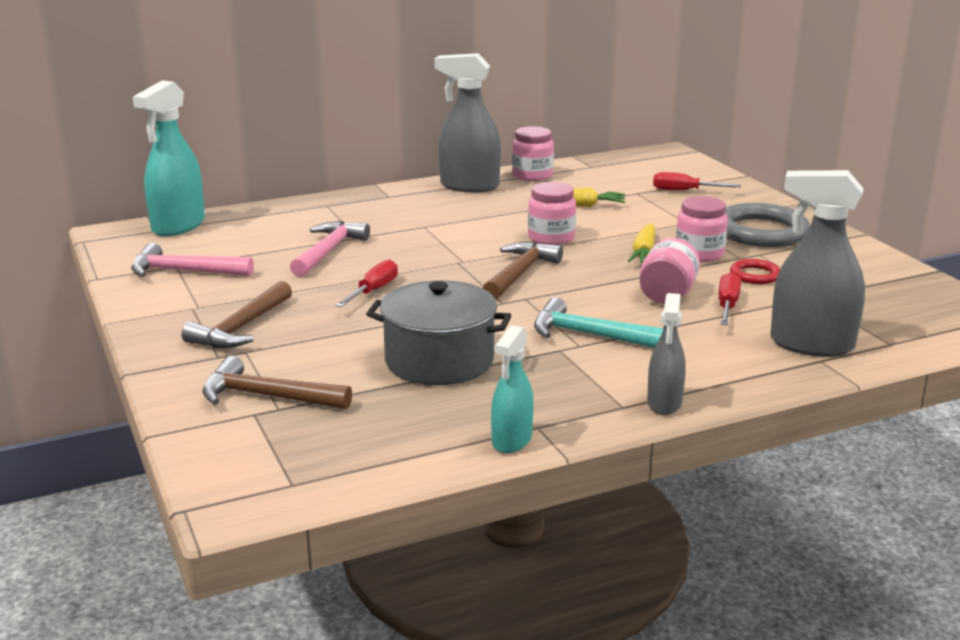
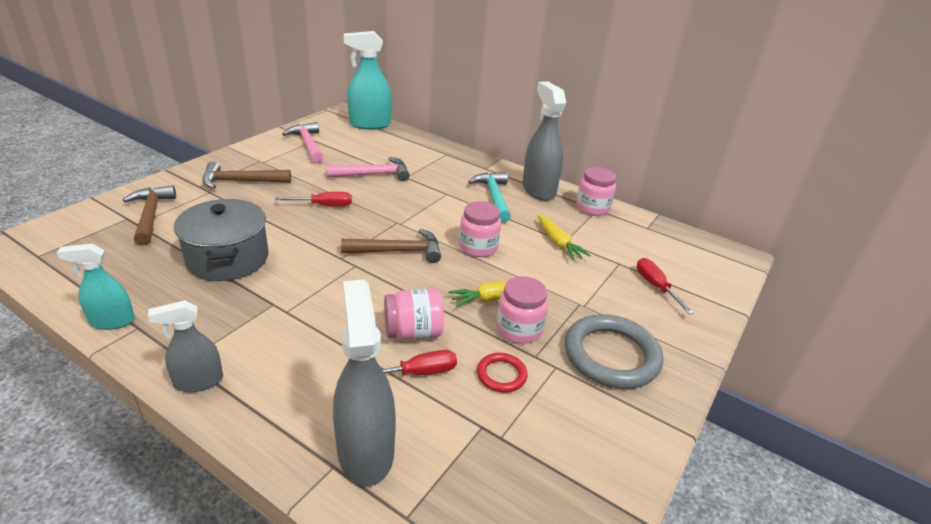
camera: 55 degrees right, 10 degrees up
(590, 335) = (307, 312): turquoise hammer -> turquoise hammer (494, 197)

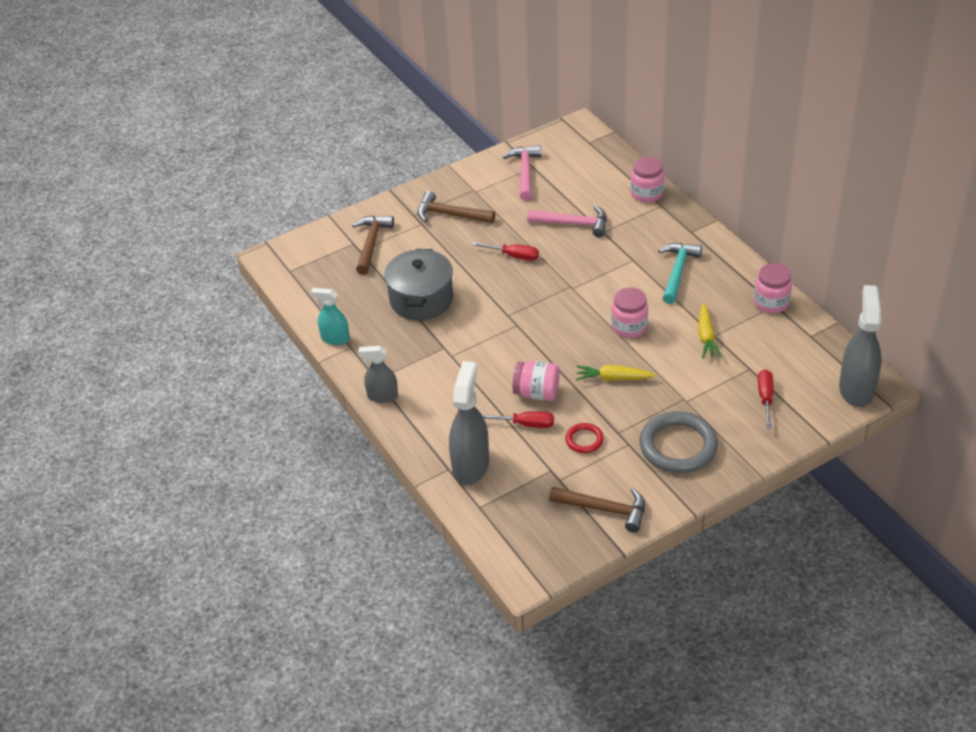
camera: 30 degrees right, 10 degrees up
(369, 124) = (599, 149): turquoise spray bottle -> none
(398, 251) = (557, 318): brown hammer -> brown hammer (604, 509)
(519, 329) = (618, 409): pink jar -> pink jar (646, 194)
(538, 190) = (730, 270): grey spray bottle -> grey spray bottle (856, 389)

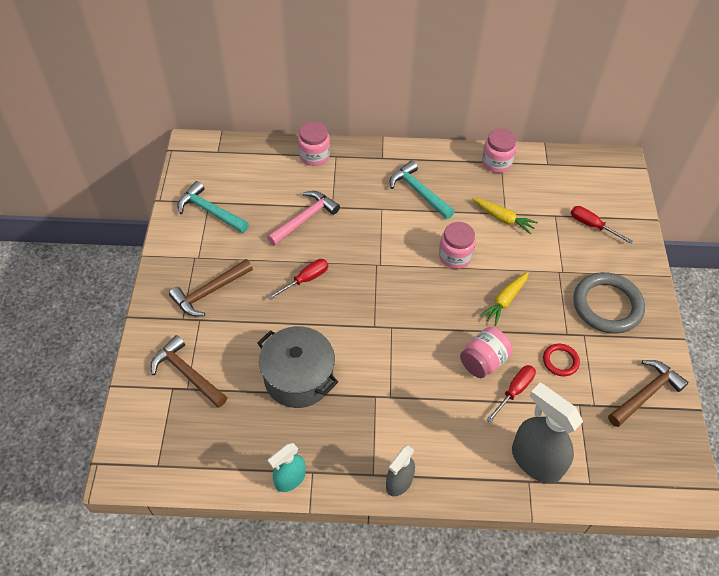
camera: 60 degrees left, 10 degrees up
(525, 172) = (210, 211): pink hammer -> turquoise hammer
(856, 389) = (617, 174): grey spray bottle -> none

